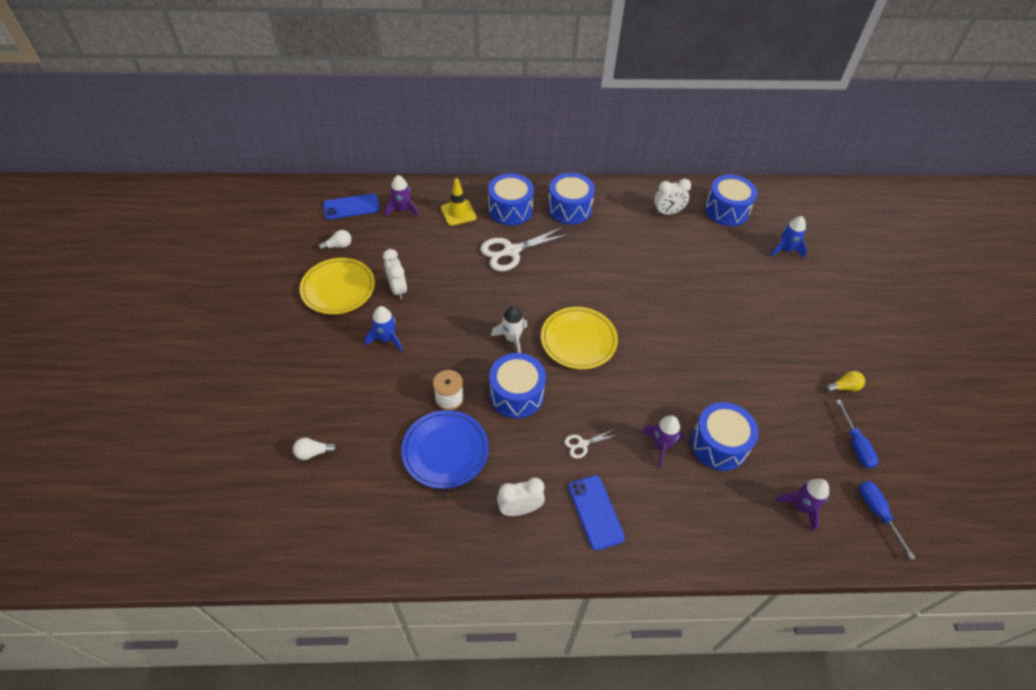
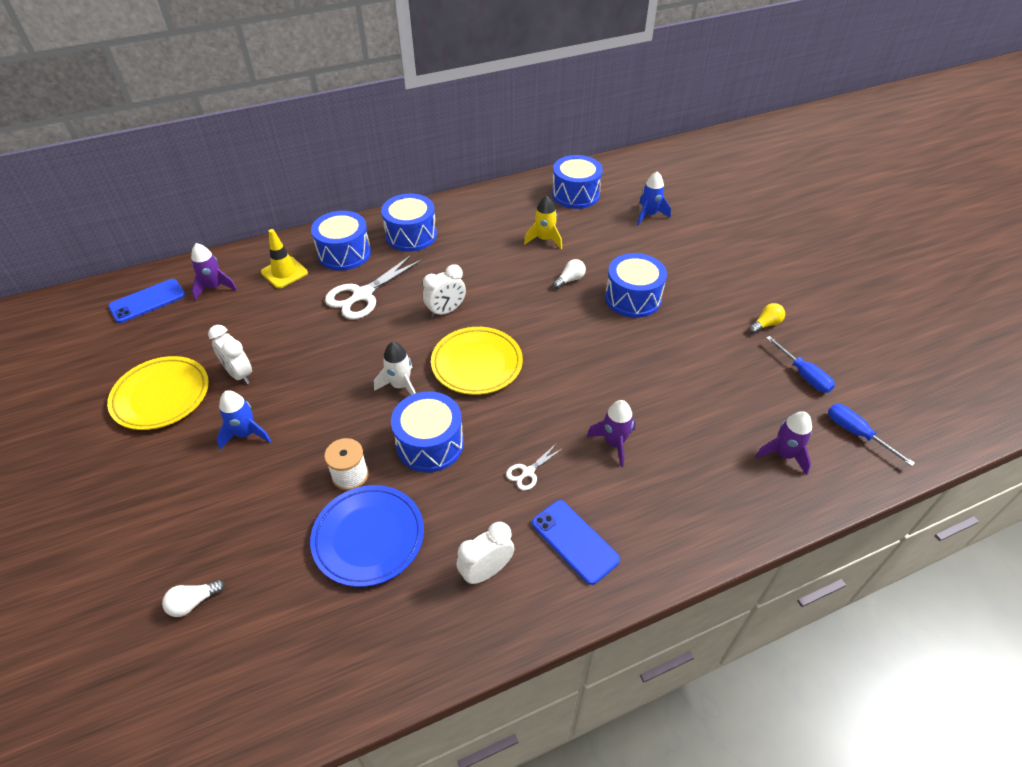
camera: 20 degrees left, 5 degrees down
(338, 246) = (144, 348): white light bulb -> white light bulb (570, 280)
(667, 212) = (517, 212): white clock -> white clock (446, 311)
(680, 246) = (544, 239): none -> yellow rocket
(719, 444) = (673, 421): blue drum -> blue drum (632, 298)

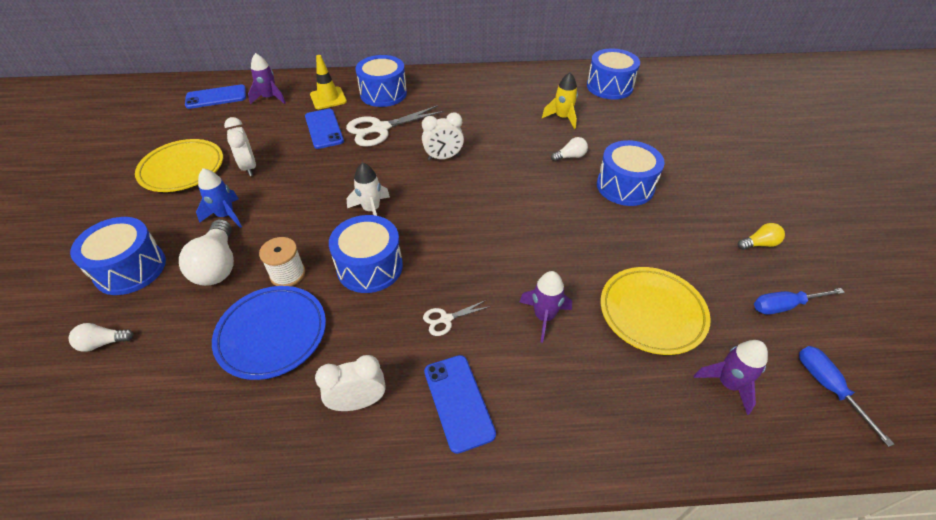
camera: 20 degrees right, 0 degrees up
(270, 488) = (218, 265): none -> white light bulb
(300, 309) = (324, 129): none -> blue phone
(411, 235) = (445, 91): blue drum -> blue drum (130, 269)
(477, 364) = (447, 208): yellow plate -> yellow plate (652, 313)
(649, 215) = (674, 117): blue rocket -> none
(803, 375) = (784, 306): blue screwdriver -> blue screwdriver turned 90 degrees clockwise

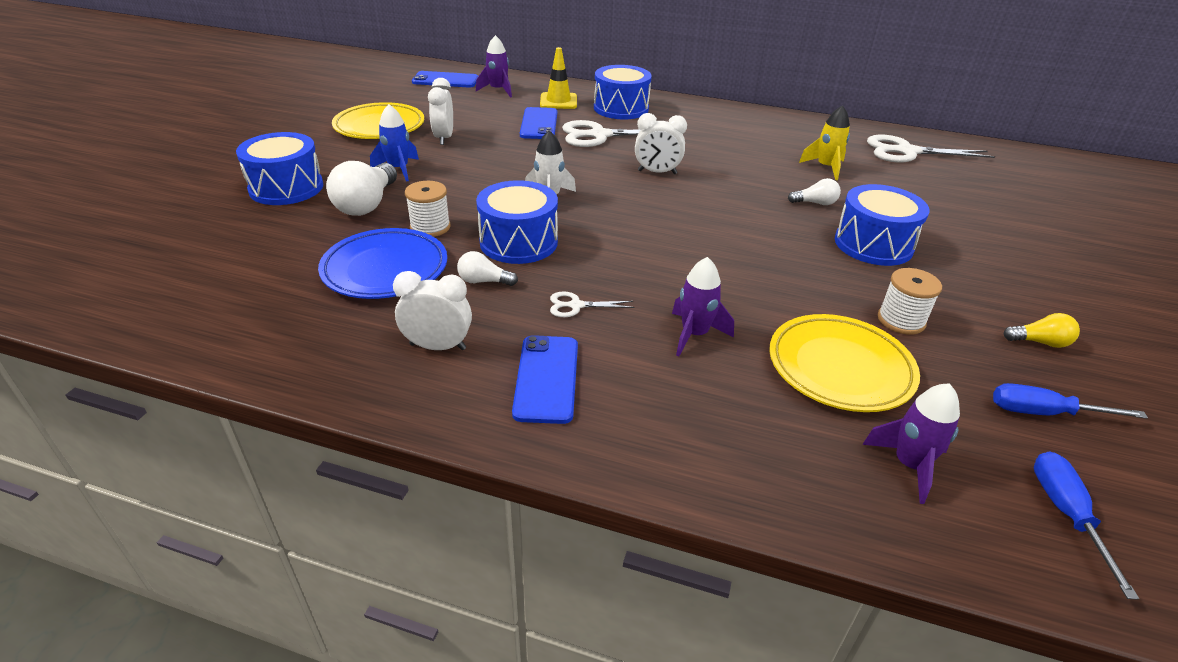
camera: 20 degrees right, 10 degrees down
(103, 343) = (228, 234): white light bulb -> white light bulb (484, 281)
(609, 86) = (906, 152): blue drum -> white scissors
(671, 254) = (901, 320): none -> white spool

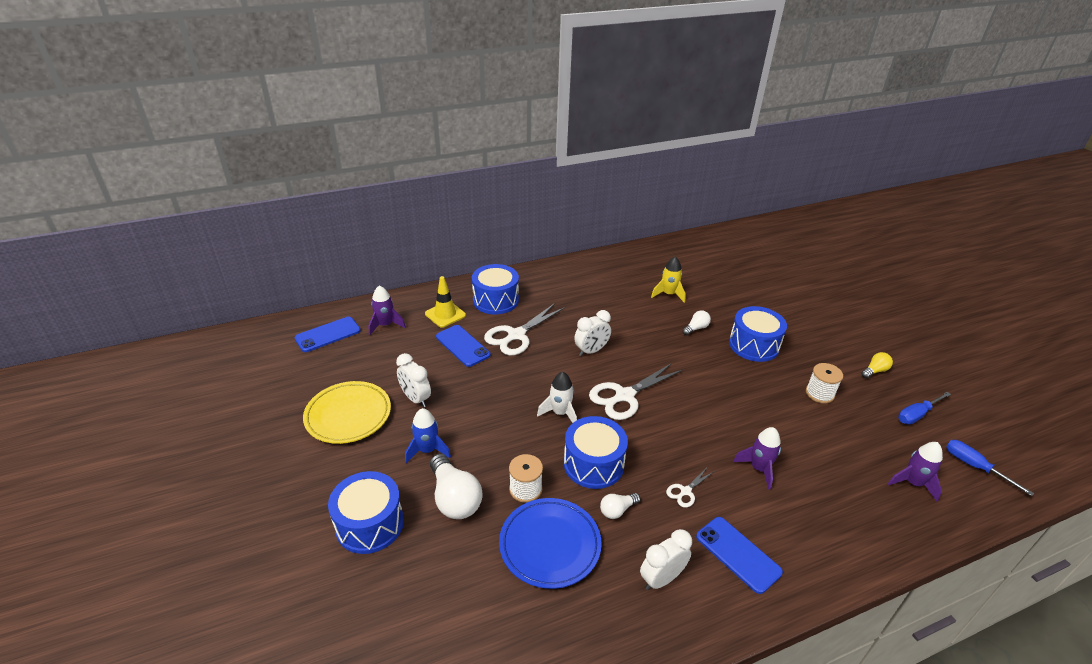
camera: 40 degrees left, 0 degrees up
(840, 368) = (833, 444): yellow plate -> none
(906, 152) = (689, 258): white scissors -> white scissors (624, 396)

